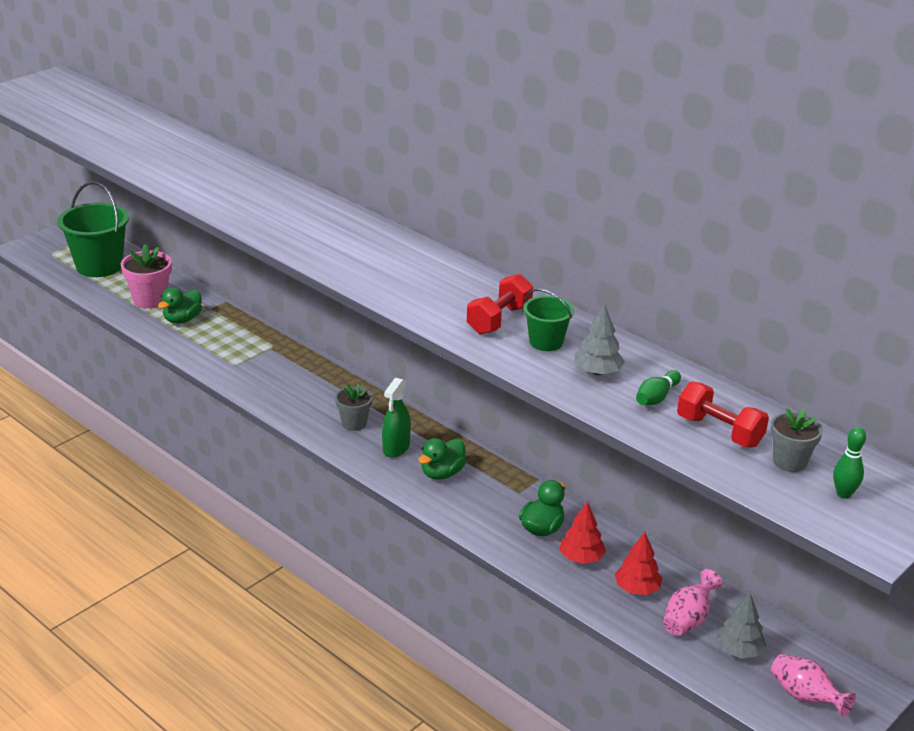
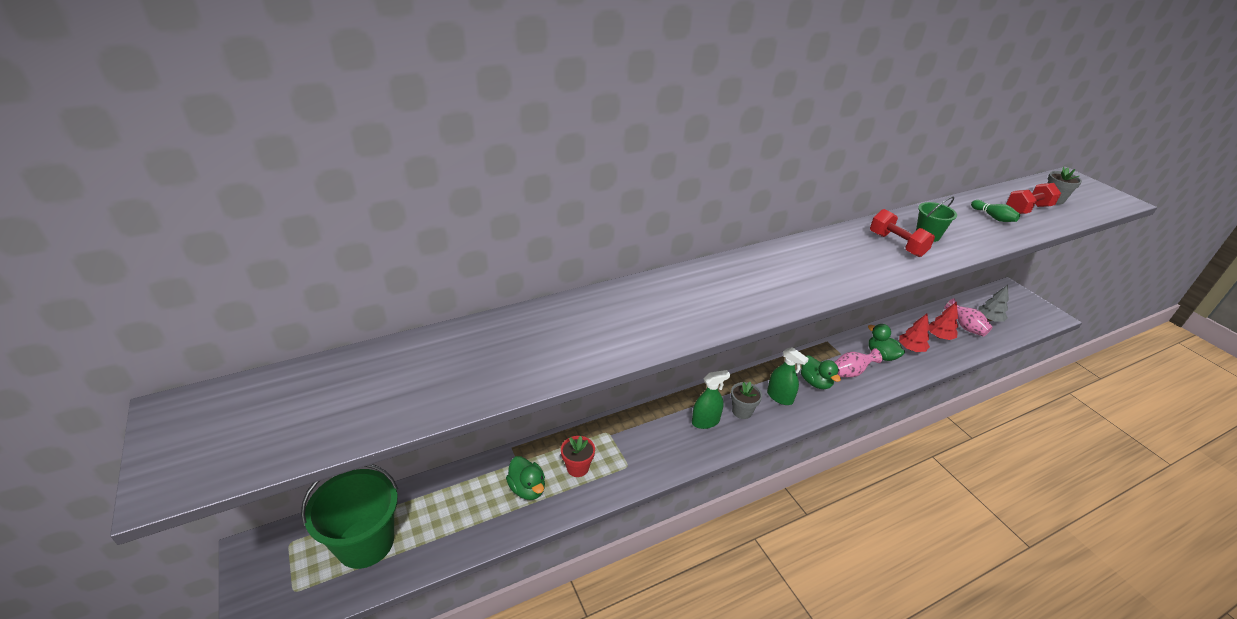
camera: 70 degrees left, 5 degrees up
(150, 300) = (472, 508): pink flower pot -> none
(219, 339) = (577, 468): none -> red flower pot
(323, 401) = (705, 421): none -> green spray bottle
(597, 372) = (965, 227): grey tree -> none
(805, 697) = (1022, 311): pink vase -> pink vase (850, 372)
(843, 494) = (1080, 195): green bowling pin -> none

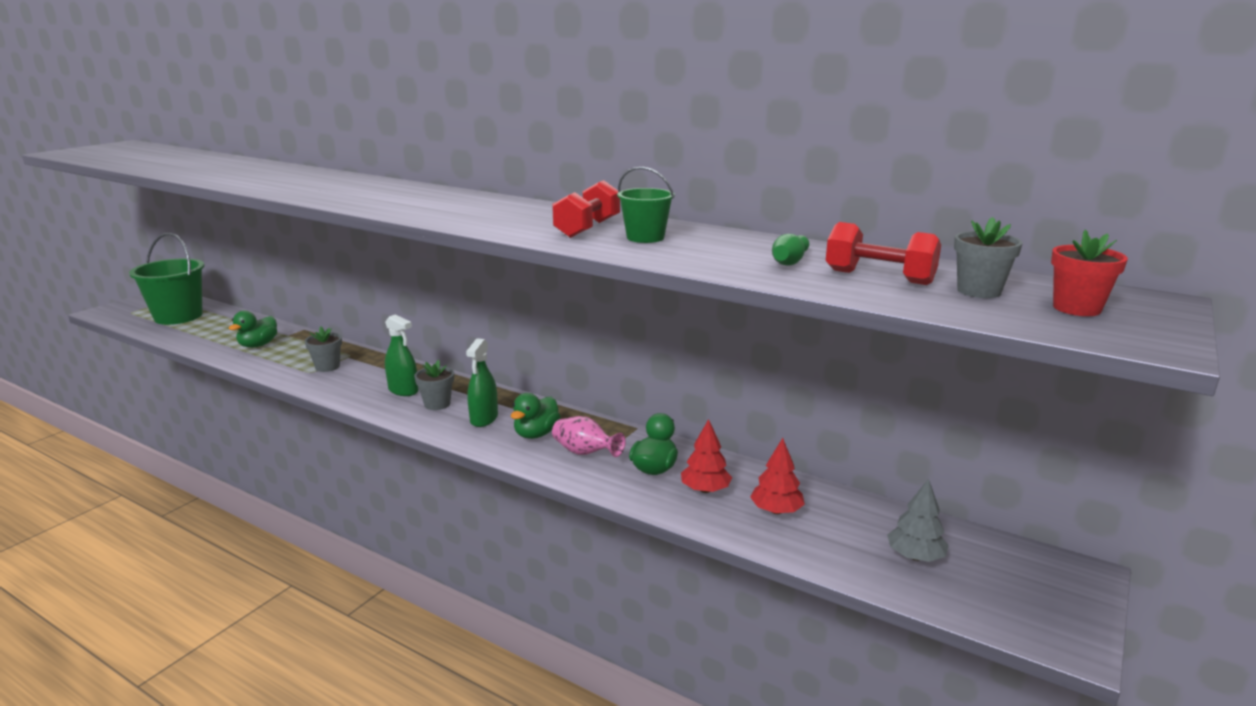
camera: 60 degrees right, 15 degrees down
(577, 468) = (295, 355): red flower pot -> red flower pot (1076, 308)
(623, 452) = (327, 367): none -> grey flower pot
(965, 327) = (844, 533): pink vase -> none

